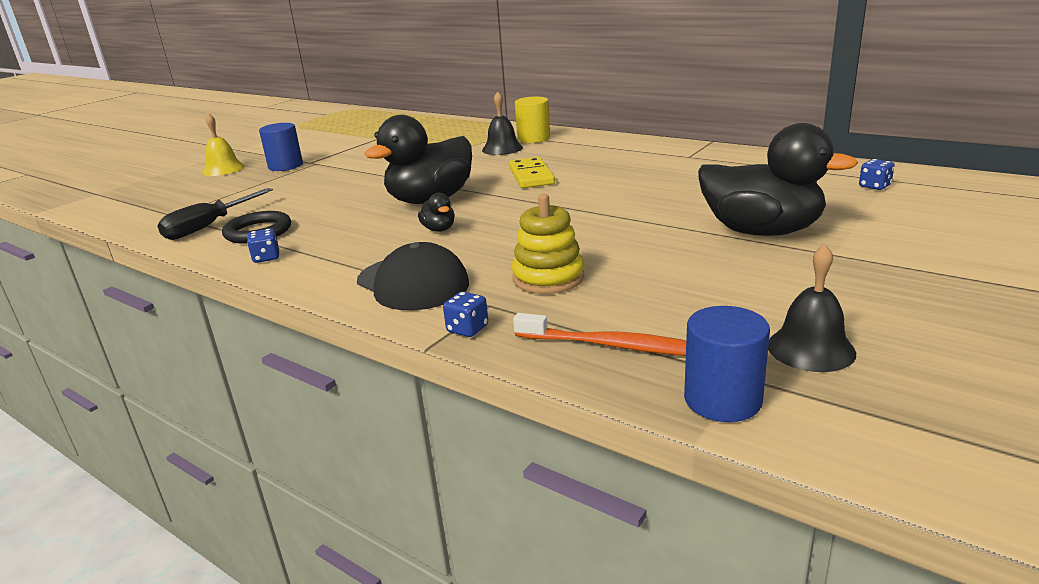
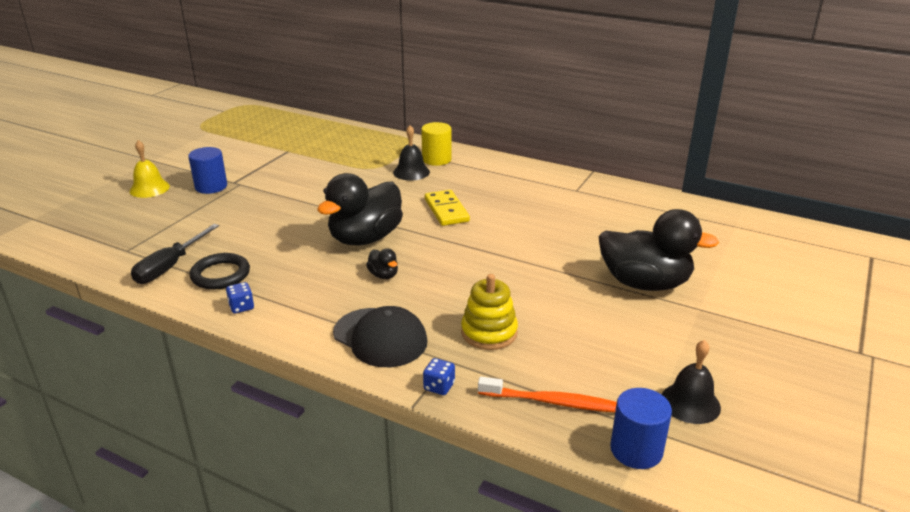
camera: 10 degrees left, 5 degrees up
(874, 186) = (725, 233): blue dice -> none

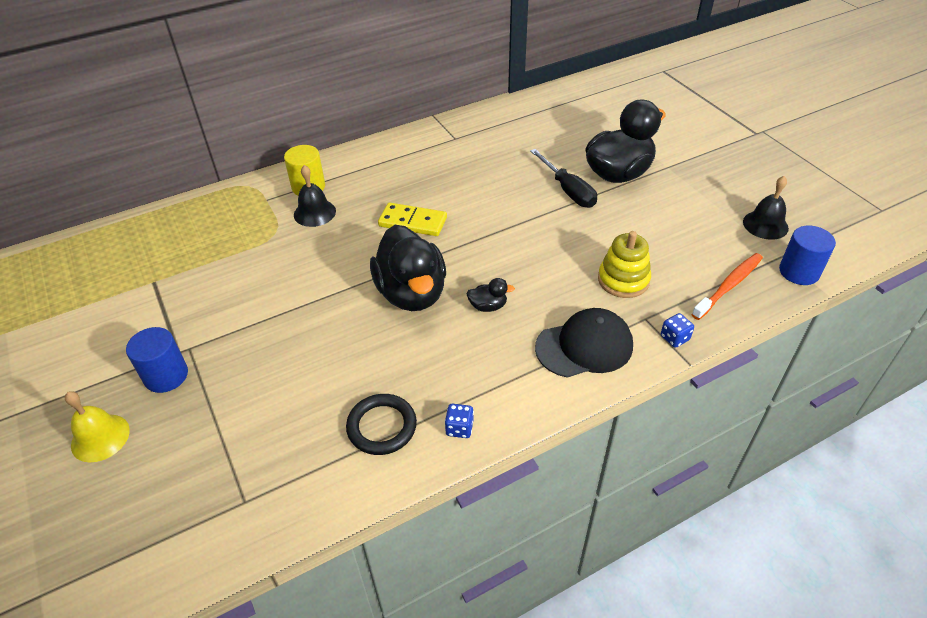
camera: 55 degrees left, 15 degrees up
(170, 266) = (323, 467): black screwdriver -> black screwdriver (568, 190)

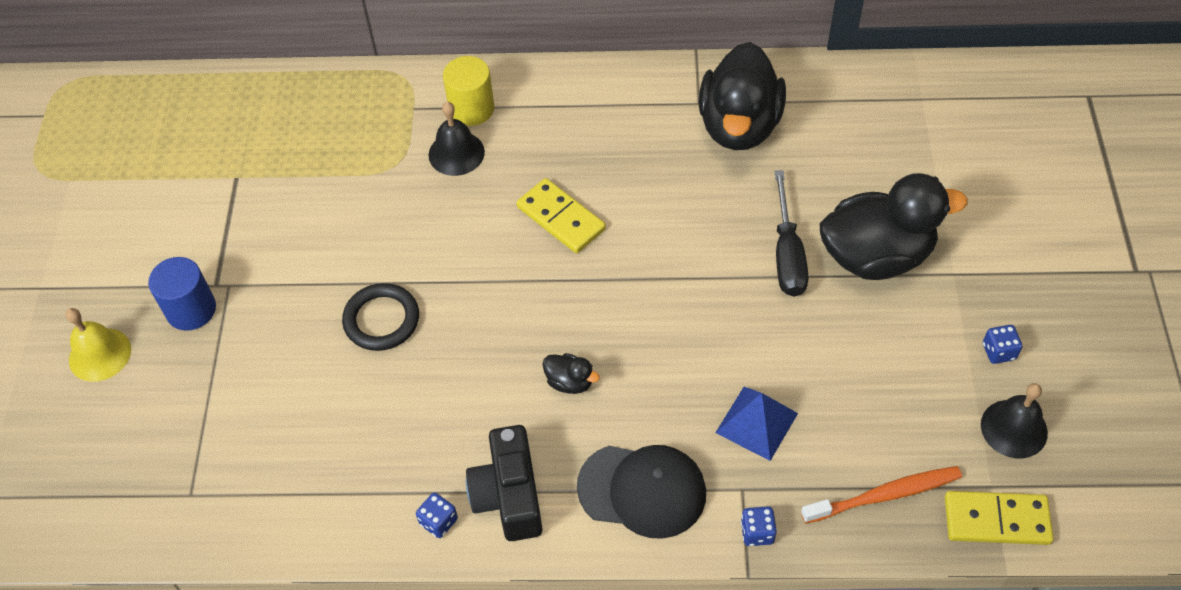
camera: 30 degrees right, 10 degrees up
(382, 427) = (363, 479): black ring -> black ring (381, 320)
(411, 293) = (496, 323): black duck -> black duck (739, 126)
(498, 389) = (509, 495): none -> black camera
(623, 280) = (756, 422): yellow stacking toy -> blue pyramid
(723, 193) = (998, 351): none -> blue dice
(799, 272) = (996, 520): blue cylinder -> yellow domino

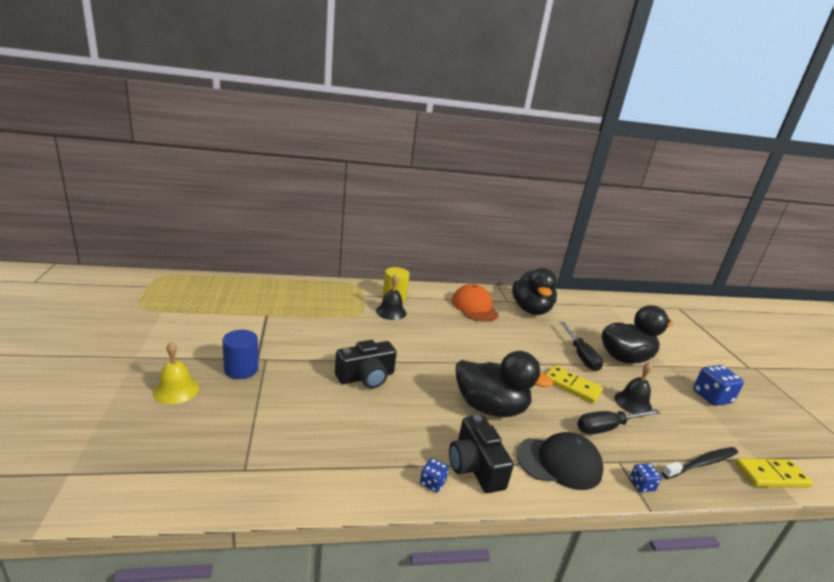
camera: 15 degrees left, 30 degrees down
(381, 320) = (366, 377): black ring -> black camera
(561, 218) = (456, 338): yellow domino -> yellow domino (572, 386)
(570, 382) = (490, 407): black duck -> black duck, size x2.42
(623, 126) = (474, 307): none -> orange cap
(756, 422) = (607, 427): blue pyramid -> black screwdriver
(885, 495) = (702, 463): orange toothbrush -> black toothbrush
(998, 351) = (711, 397): blue dice -> blue dice, size x1.88
(1014, 428) = (745, 430): black bell -> black bell (633, 403)

